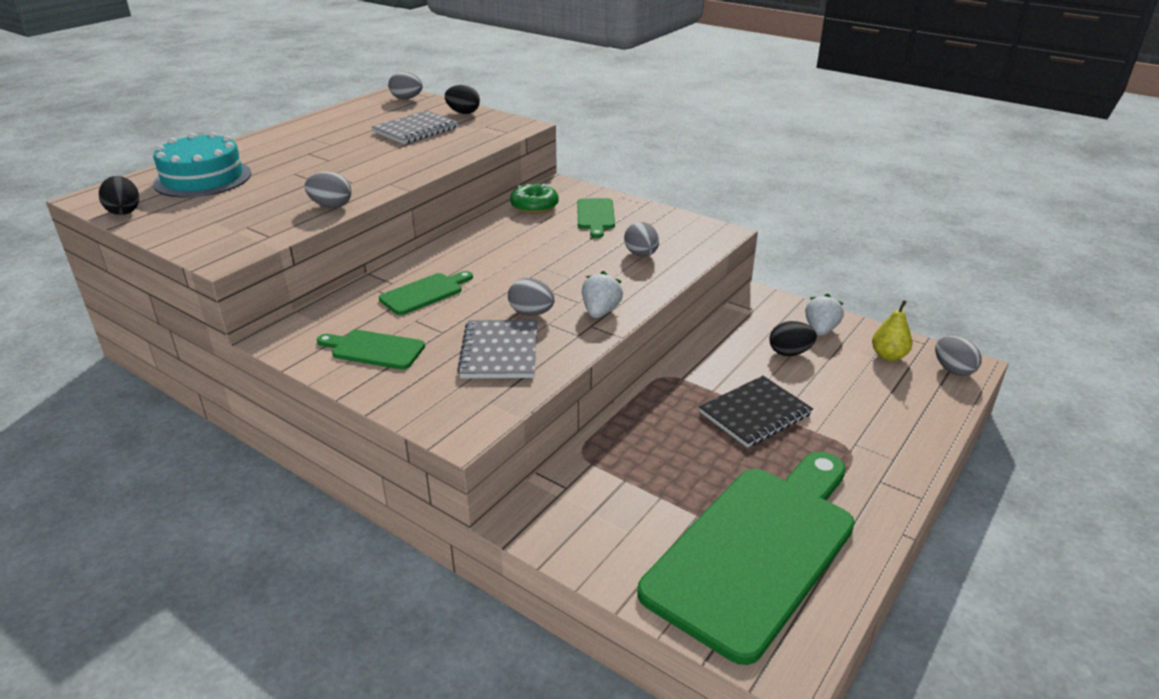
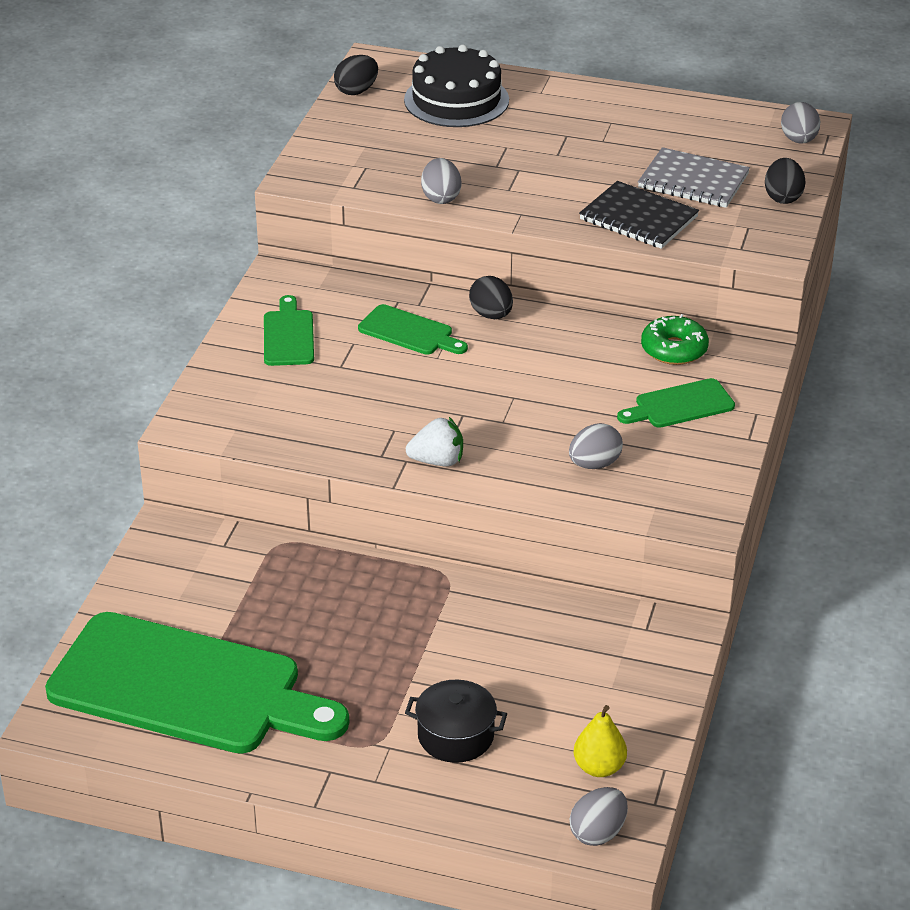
camera: 70 degrees right, 5 degrees up
(203, 178) = (456, 100): turquoise cake -> black cake
(499, 352) = (323, 412): grey notebook -> none
(531, 313) = (408, 413): grey egg -> none
(755, 413) = (408, 659): black notebook -> black notebook (638, 218)
(790, 353) = (555, 674): black egg -> black egg (491, 315)
(820, 330) = (629, 697): white strawberry -> none
(847, 409) = (456, 736): none -> black pot

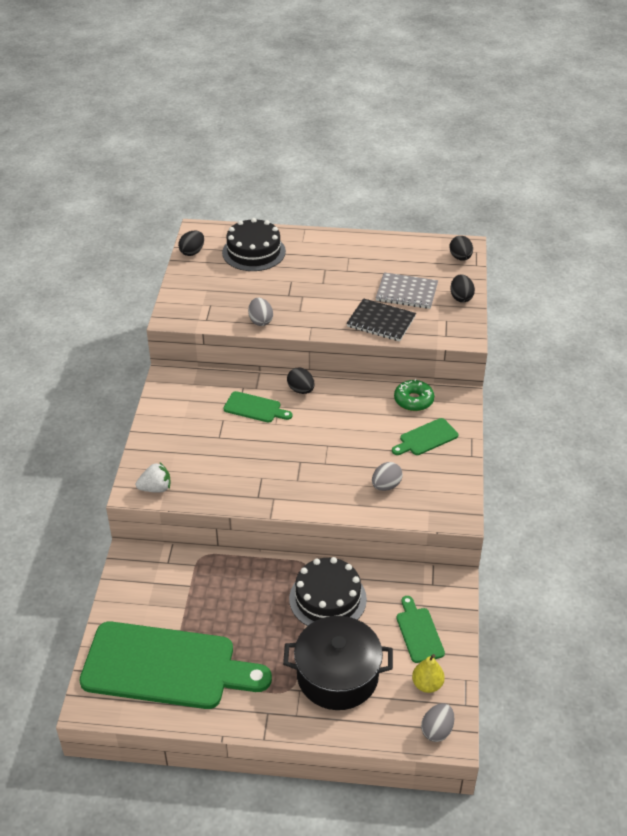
camera: 10 degrees left, 5 degrees up
(288, 335) = (182, 419): green cutting board -> green cutting board (419, 632)
(437, 461) = (292, 496): white strawberry -> white strawberry (155, 488)
(456, 736) = (337, 676): black pot -> black pot, size x1.76
(468, 627) = (327, 598): none -> black cake
(799, 140) = (460, 258): grey egg -> black egg

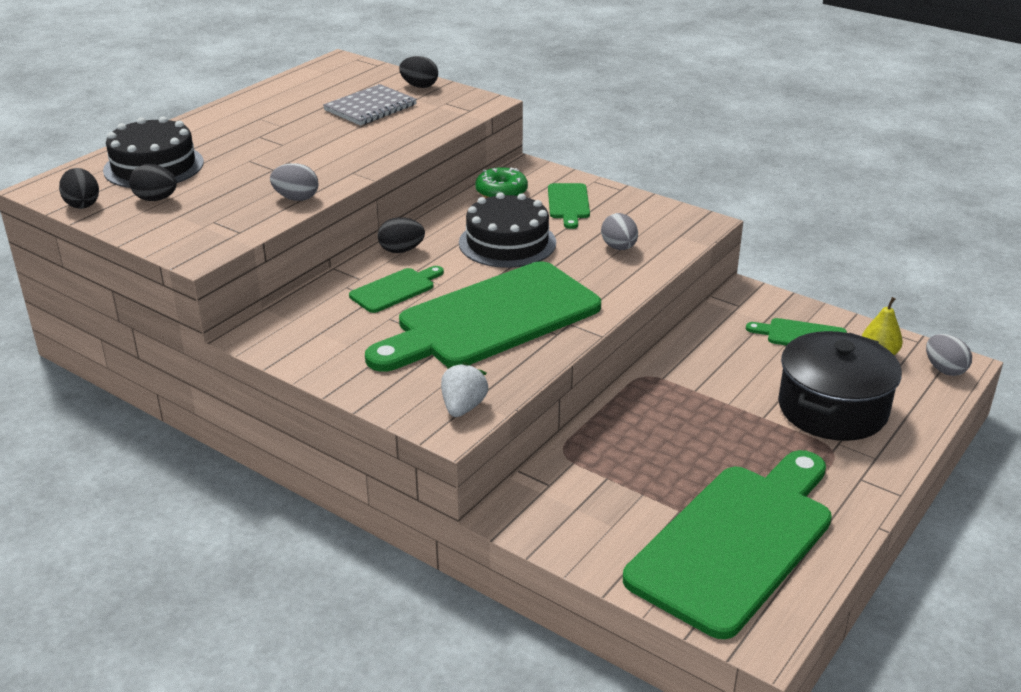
camera: 60 degrees left, 10 degrees down
(253, 461) = (491, 319): none -> green cutting board
(327, 598) = (710, 378): black cake -> black cake (507, 242)
(381, 322) = (400, 134): black notebook -> none
(460, 258) = (354, 68): black egg -> black egg (156, 199)

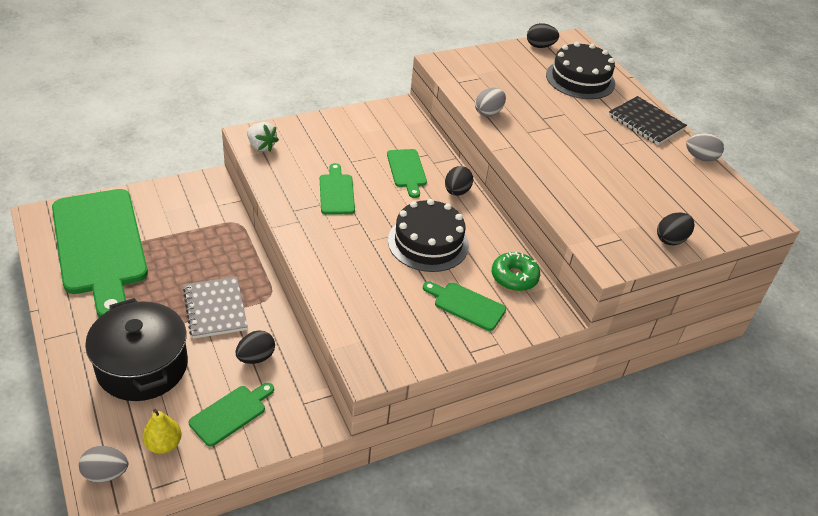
camera: 115 degrees right, 10 degrees up
(156, 199) = (528, 68): black egg -> black egg (256, 357)
(221, 121) = (646, 122): none -> black notebook
(370, 108) = (633, 195): grey notebook -> grey notebook (215, 309)
(491, 319) = (336, 192): green cutting board -> green cutting board, size x0.43
(619, 247) = (372, 295): grey egg -> grey egg (700, 158)

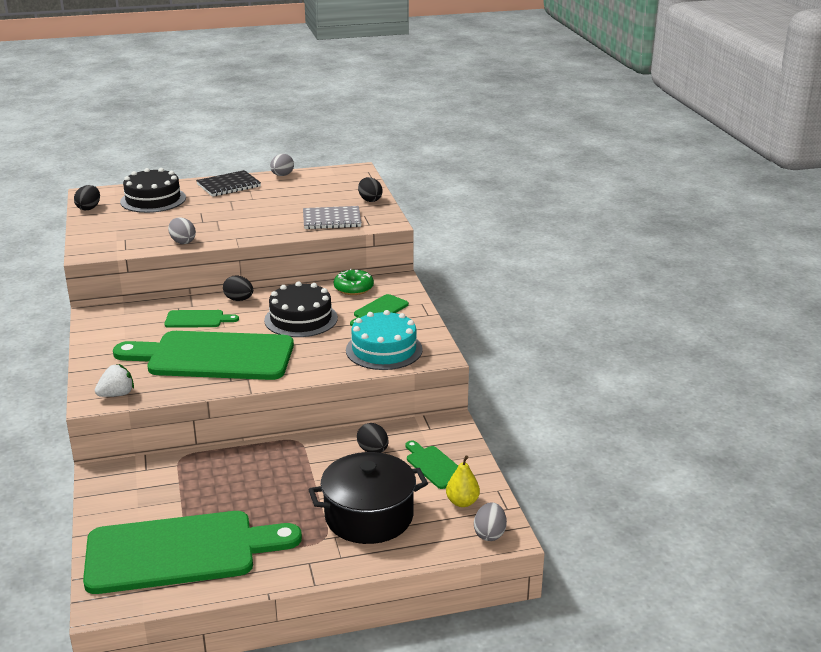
camera: 75 degrees left, 15 degrees down
(215, 309) = (305, 472): grey notebook -> grey notebook (332, 220)
(336, 192) = (213, 356): green cutting board -> green cutting board, size x2.32
(375, 318) = (384, 350): none -> turquoise cake

